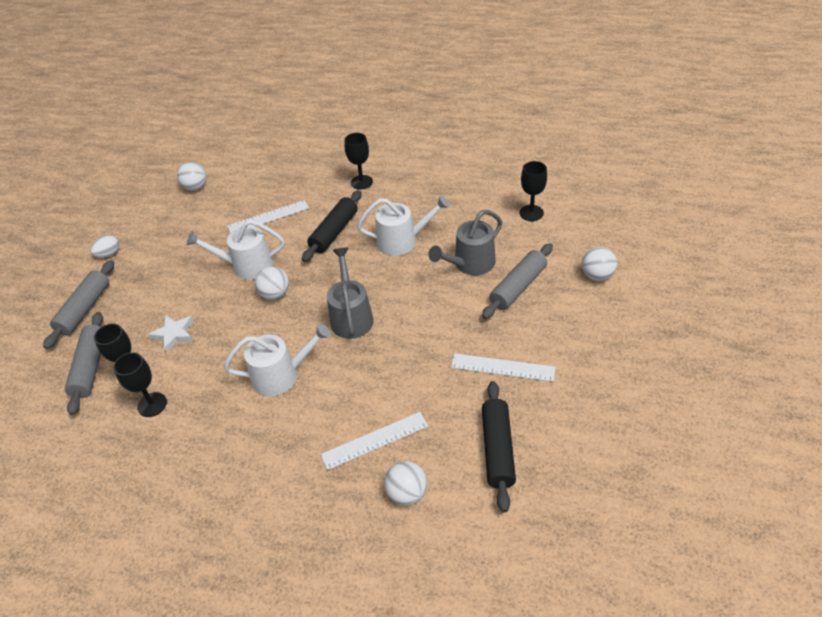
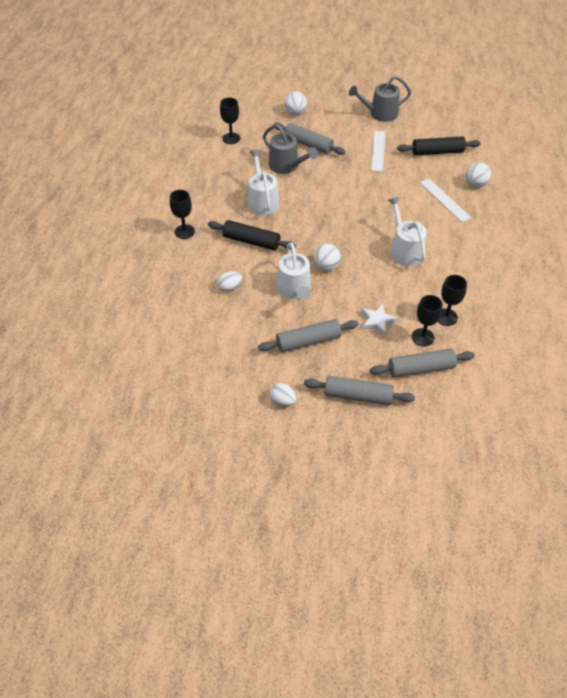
camera: 100 degrees left, 5 degrees up
(171, 274) = (308, 341): none -> grey rolling pin
(196, 187) = (180, 354): white ball -> none
(268, 217) = (230, 287): white ruler -> white egg
(351, 317) = (345, 221): grey watering can -> grey watering can (380, 114)

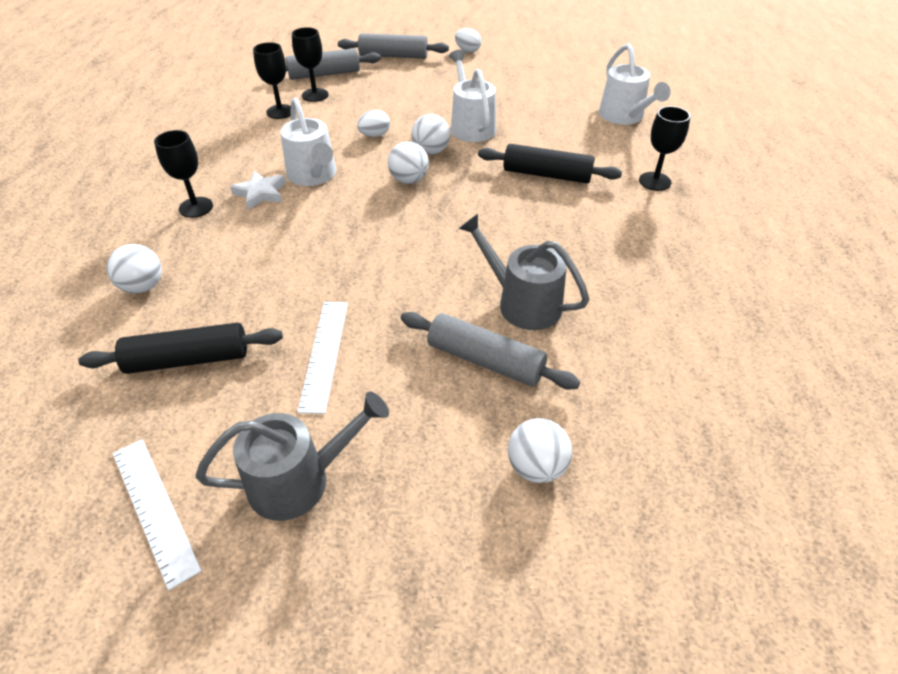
camera: 175 degrees right, 5 degrees down
(230, 287) = (555, 125): white egg -> white egg (375, 135)
(231, 138) = (668, 366): black goblet -> black goblet (196, 207)
(262, 201) = (549, 232): white watering can -> white watering can (624, 116)
(308, 341) = (447, 87): grey rolling pin -> none
(341, 242) = (409, 180): none -> white ball
(377, 321) = (366, 105): white star -> white star (261, 193)
(445, 200) = (219, 253): white ruler -> white ruler (154, 508)

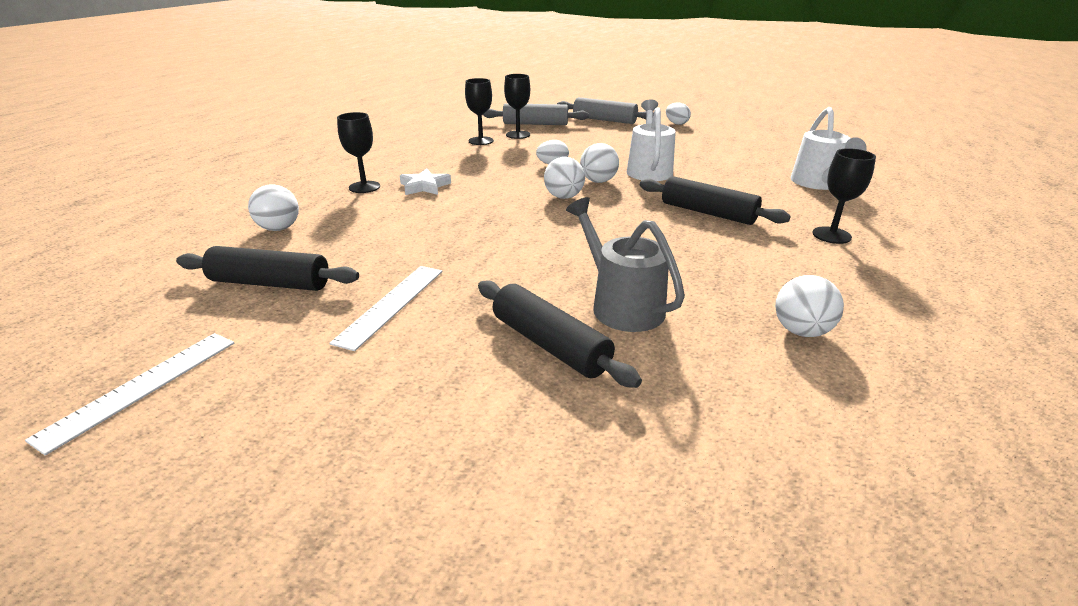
camera: 20 degrees right, 15 degrees down
(154, 508) = (141, 387): white ruler -> white ruler turned 45 degrees clockwise
(299, 480) = (285, 400): grey watering can -> none
(313, 175) = (478, 182): white watering can -> none
(485, 360) = (550, 344): grey rolling pin -> black rolling pin
(536, 467) = (546, 458): white ball -> white ball (801, 331)

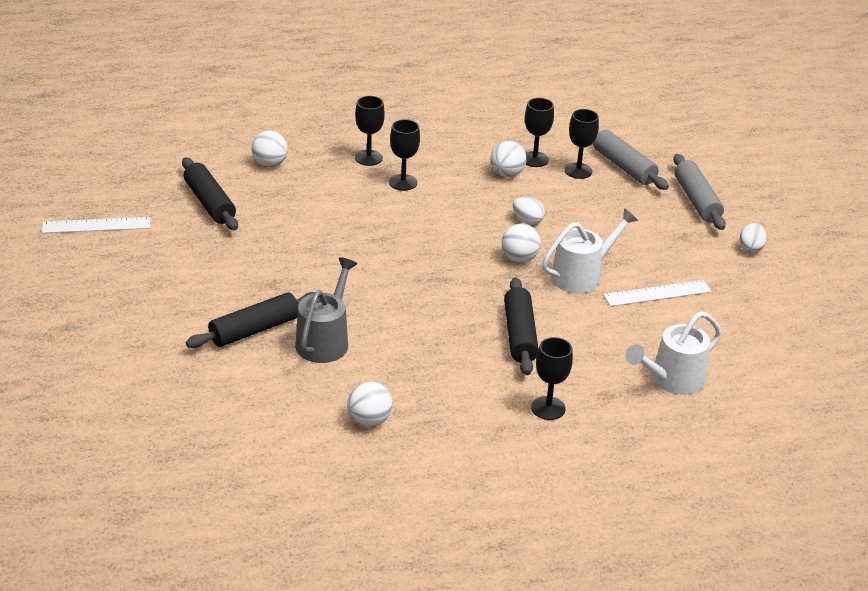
camera: 50 degrees right, 5 degrees up
(391, 304) = (234, 256): white ruler -> white ruler (657, 293)
(424, 186) = (403, 182): white star -> black goblet
(550, 344) = (254, 330): black rolling pin -> black rolling pin turned 45 degrees clockwise
(564, 197) = (464, 254): white ball -> white ball (507, 174)

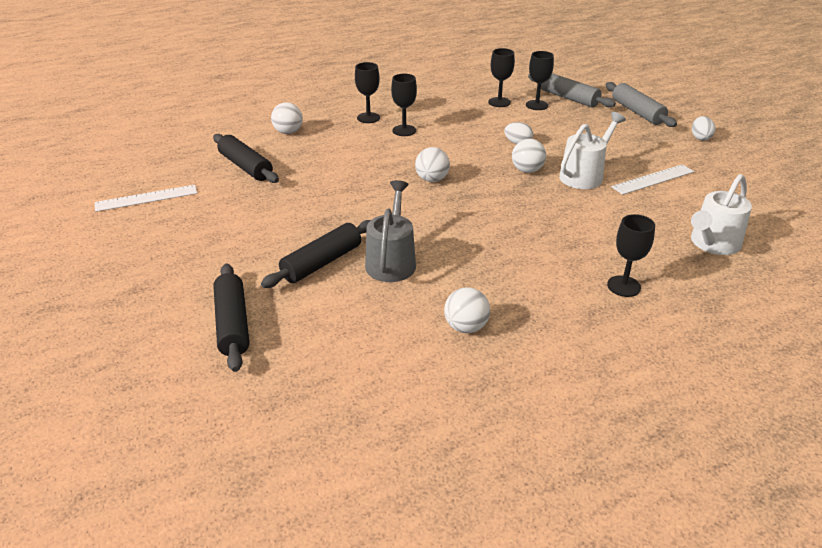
camera: 10 degrees left, 0 degrees up
(507, 174) = (483, 114): white ball -> white ball (432, 179)
(520, 335) = (562, 228): black rolling pin -> black rolling pin (233, 324)

